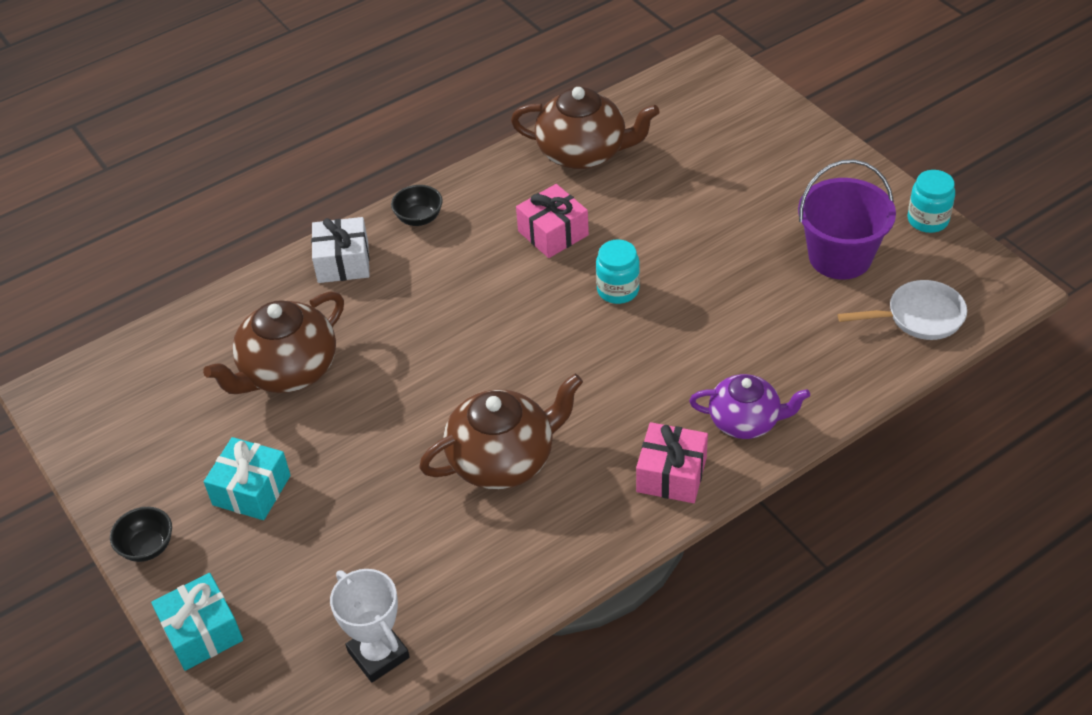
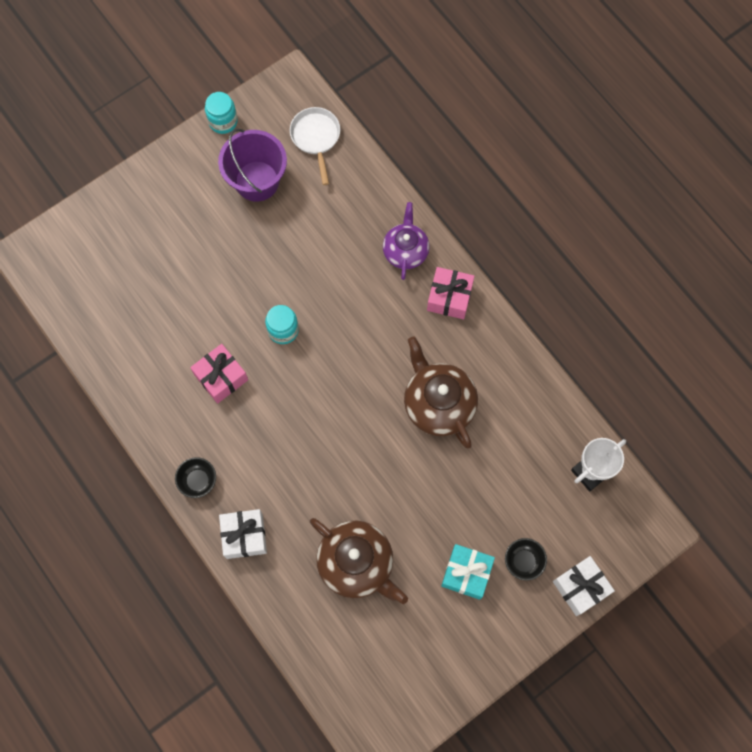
camera: 95 degrees left, 25 degrees up
(147, 547) = (516, 639): black bowl -> black bowl (523, 561)
(202, 632) = (580, 587): turquoise gift -> white gift
(583, 153) = (130, 356): brown teapot -> none

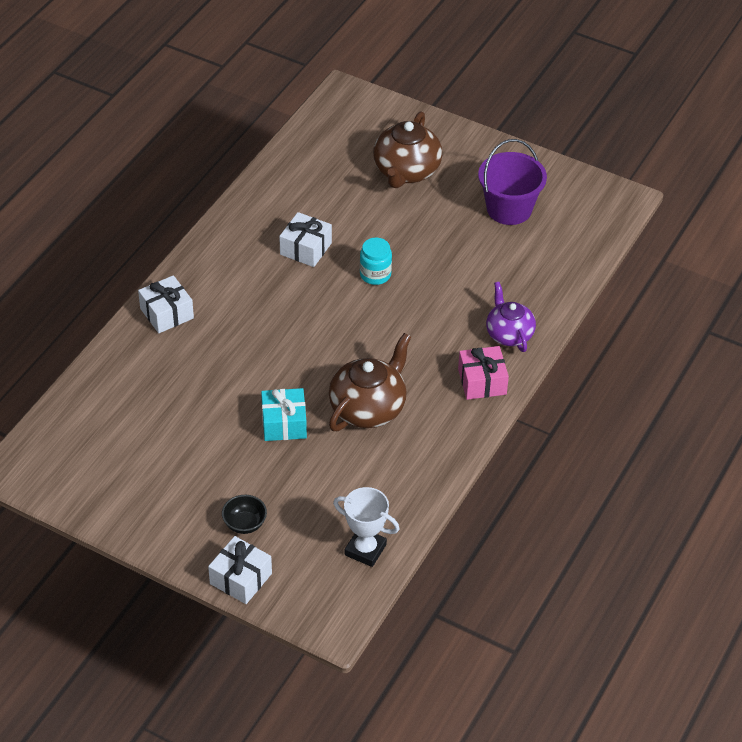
camera: 65 degrees right, 25 degrees down
(198, 481) = (201, 266): black bowl -> none
(221, 377) = (305, 249): pink gift -> white gift
(223, 121) = (552, 167): turquoise jar -> none
(316, 138) = (580, 234): white pan -> none
(357, 563) = (180, 399): brown teapot -> brown teapot (406, 171)
(405, 251) = (509, 334): purple teapot -> purple teapot turned 90 degrees counterclockwise
(466, 573) = (210, 483): turquoise gift -> turquoise gift (284, 423)

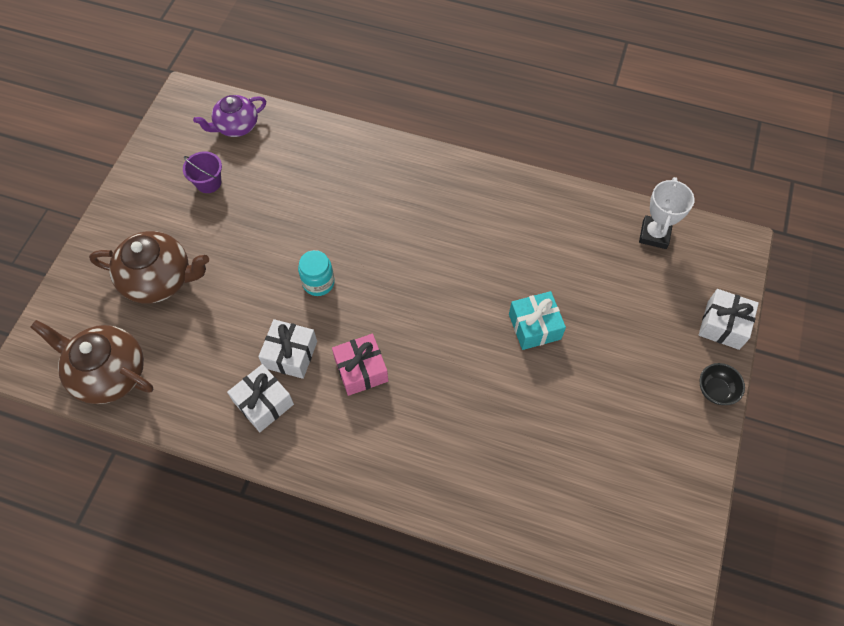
camera: 100 degrees left, 15 degrees up
(167, 313) = (413, 476): white gift -> white gift (263, 403)
(244, 524) = (663, 335): black bowl -> black bowl (715, 390)
(368, 408) = (495, 259): brown teapot -> brown teapot (109, 373)
(482, 382) = (439, 176): pink gift -> pink gift (361, 370)
(509, 209) = (208, 182): purple bucket -> purple bucket, size x0.56
(509, 334) = (376, 163): purple teapot -> purple teapot (236, 126)

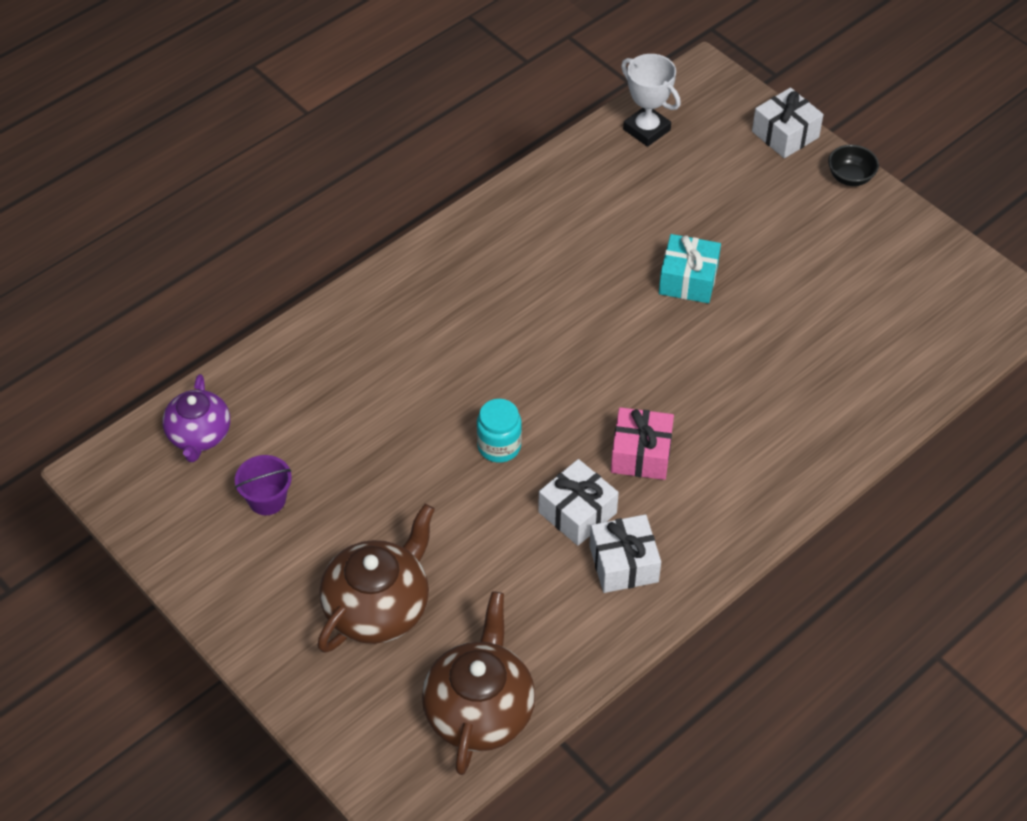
camera: 60 degrees left, 10 degrees down
(109, 373) = (479, 710): brown teapot -> brown teapot turned 135 degrees clockwise

